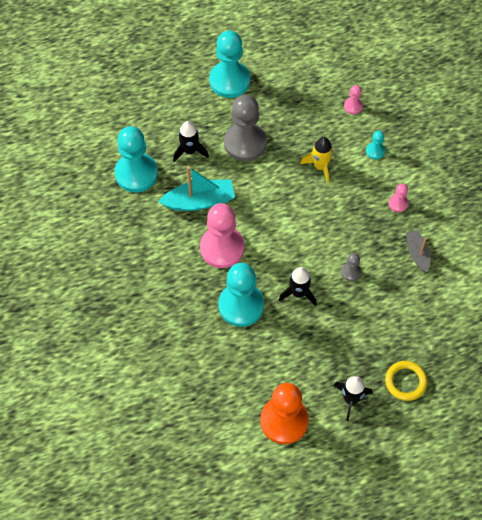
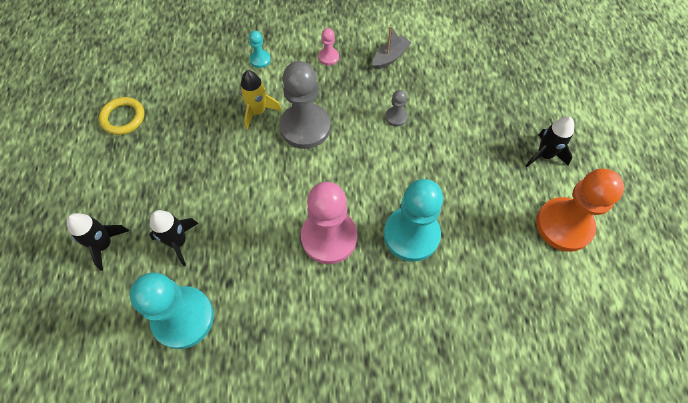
camera: 75 degrees left, 0 degrees up
(199, 201) = (255, 248): turquoise boat -> none
(229, 80) = (100, 172): turquoise pawn -> none
(245, 143) = (195, 177): grey pawn -> grey pawn (305, 127)
(298, 293) = (409, 172): black rocket -> black rocket (104, 245)
(353, 106) = (197, 64): pink pawn -> none
(405, 382) = (530, 103): yellow ring -> yellow ring (123, 118)
(417, 253) = (390, 57): grey boat -> grey boat turned 135 degrees clockwise

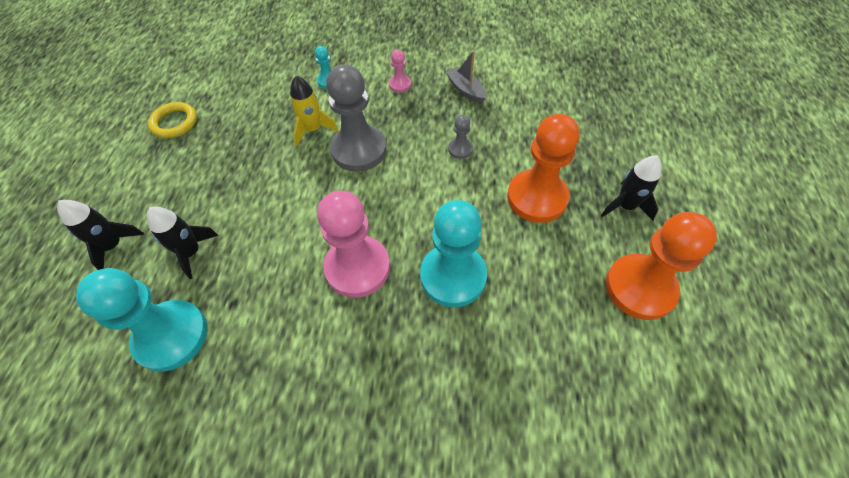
camera: 10 degrees right, 5 degrees down
(390, 57) = (466, 90): grey boat -> grey boat turned 90 degrees counterclockwise
(470, 156) = (537, 197): none -> orange pawn

